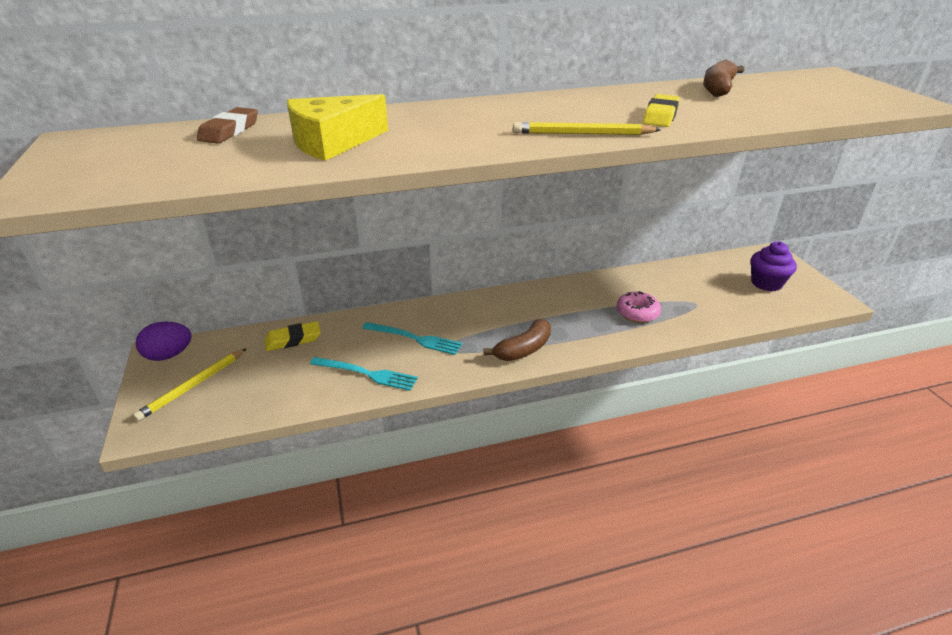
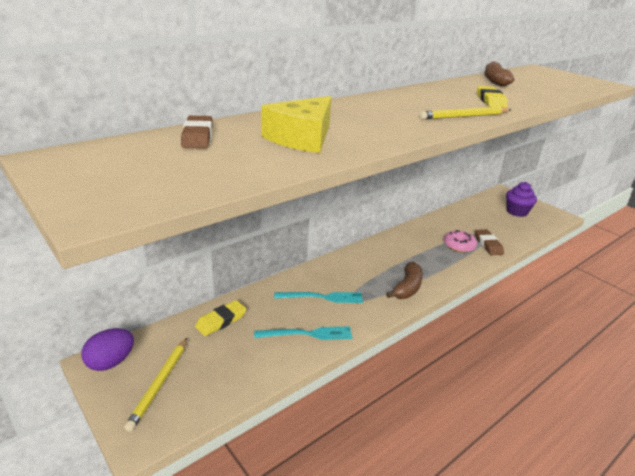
camera: 25 degrees left, 5 degrees down
(681, 319) = (488, 244): none -> brown eraser

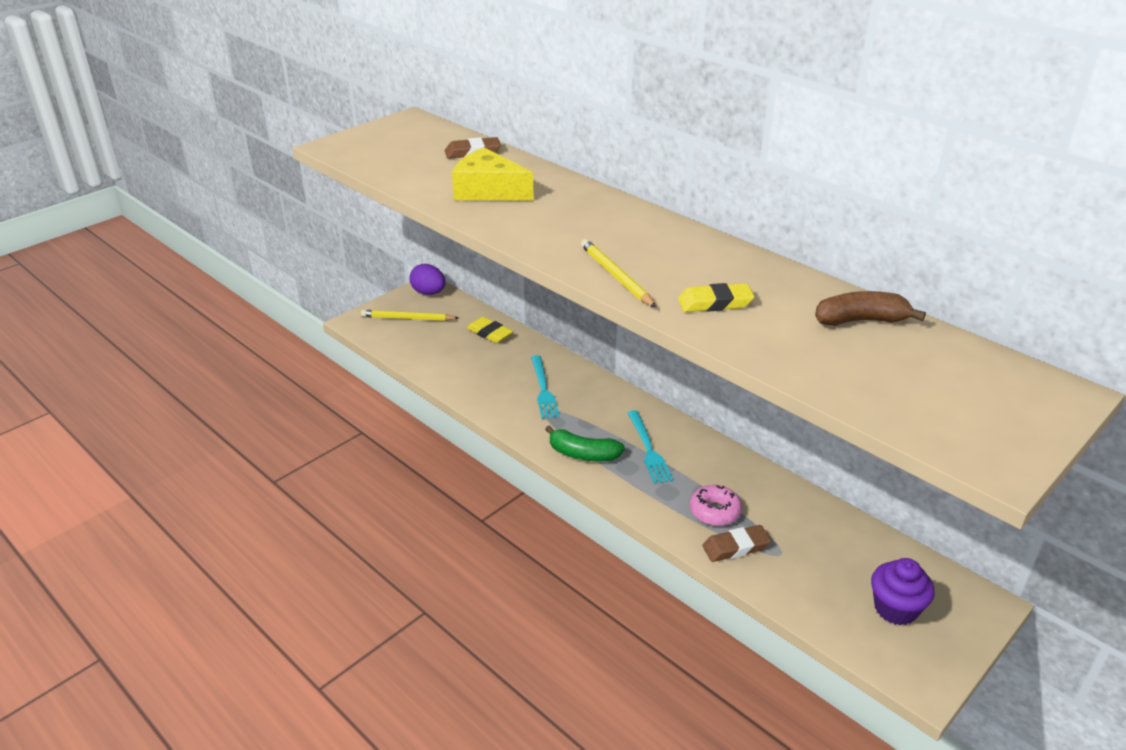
camera: 85 degrees right, 5 degrees up
(307, 334) = (480, 384): turquoise fork -> turquoise fork (648, 449)
(407, 288) = (583, 454): brown banana -> green banana

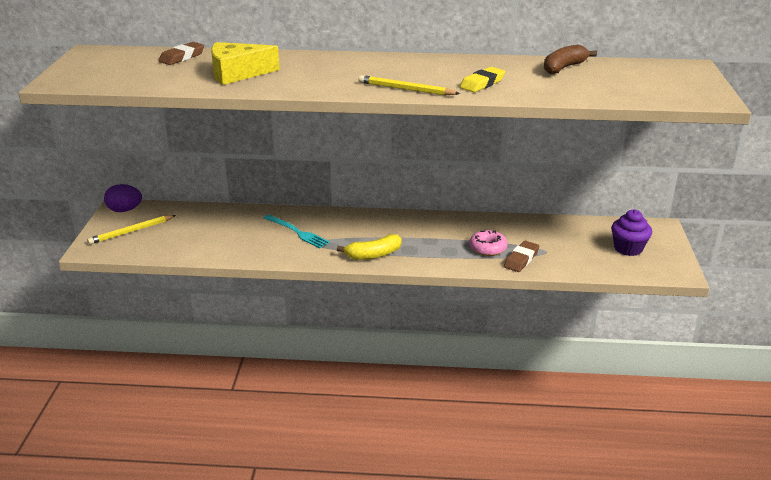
camera: 40 degrees left, 5 degrees down
(489, 333) = (211, 216): yellow eraser -> none
(583, 454) = (373, 255): green banana -> yellow banana
(648, 449) = (409, 235): turquoise fork -> none

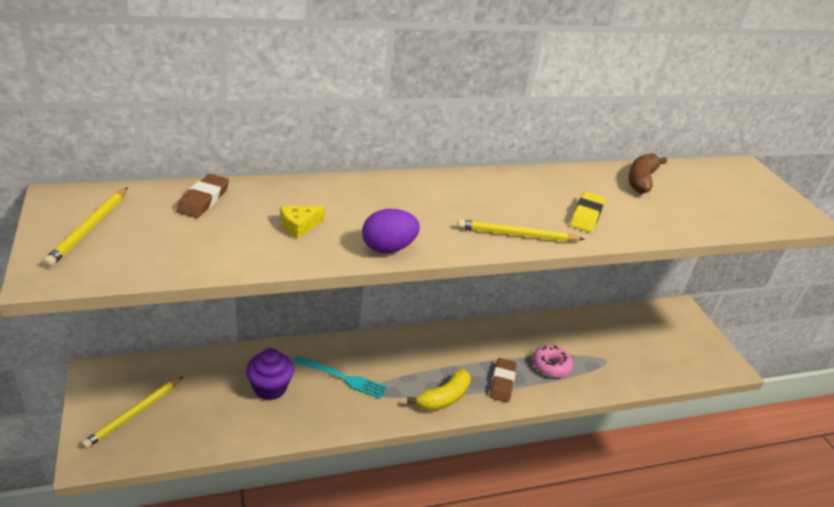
camera: 25 degrees left, 5 degrees up
(96, 65) = (89, 228): none -> yellow pencil
(124, 210) = (107, 377): purple egg -> purple egg (388, 248)
(237, 73) = (299, 226): yellow cheese -> yellow cheese, size x0.51
(521, 259) = (590, 376): brown eraser -> brown eraser (502, 382)
(628, 248) = (672, 343): purple cupcake -> purple cupcake (270, 388)

